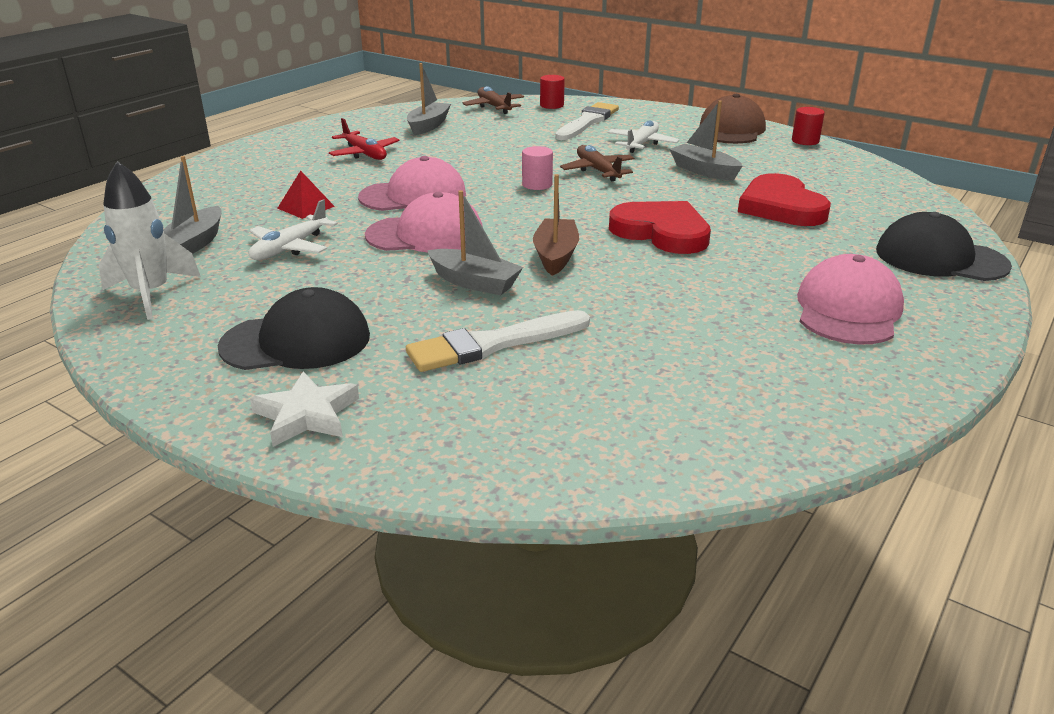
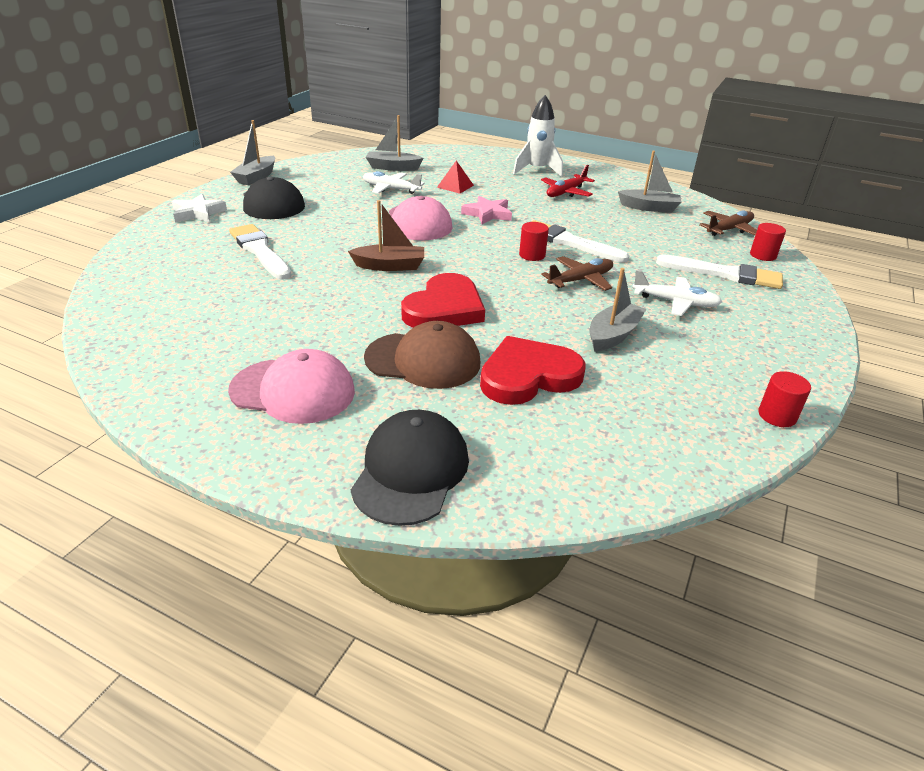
camera: 80 degrees right, 5 degrees up
(151, 294) = (329, 168): white rocket -> white rocket (537, 170)
(413, 196) = (487, 214): pink cap -> pink star
(474, 282) = (344, 241): grey boat -> grey boat (256, 177)
(507, 166) = (569, 242): none -> white brush
(537, 184) = (532, 255): pink cylinder -> red cylinder
(731, 130) = (774, 360): brown cap -> brown cap (423, 360)

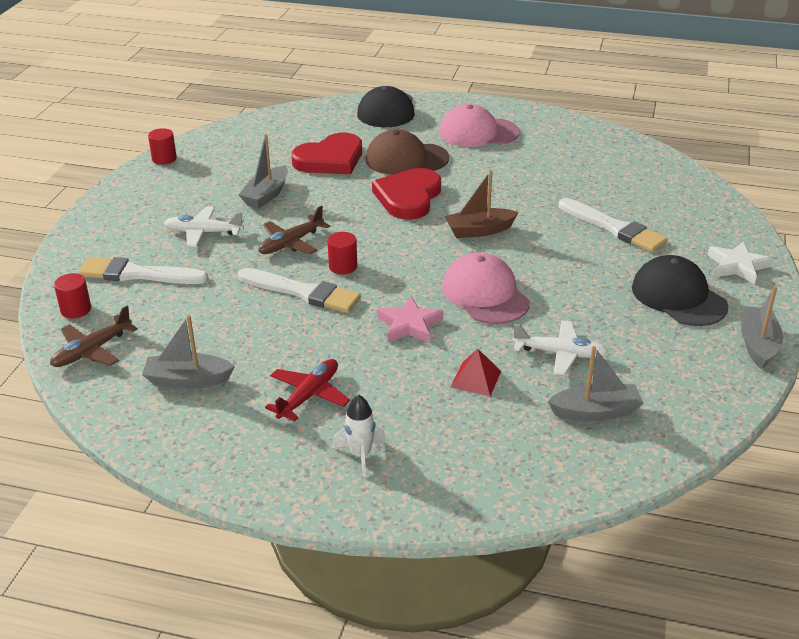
camera: 170 degrees right, 0 degrees up
(537, 170) = (360, 455): white rocket -> white rocket, size x0.64

